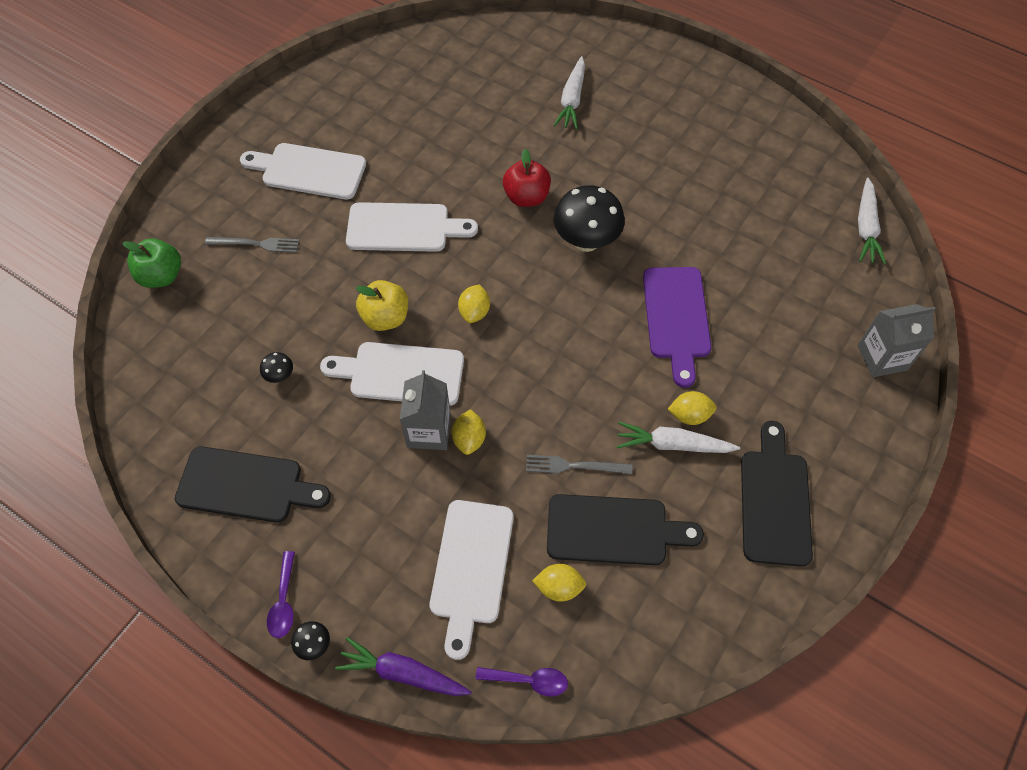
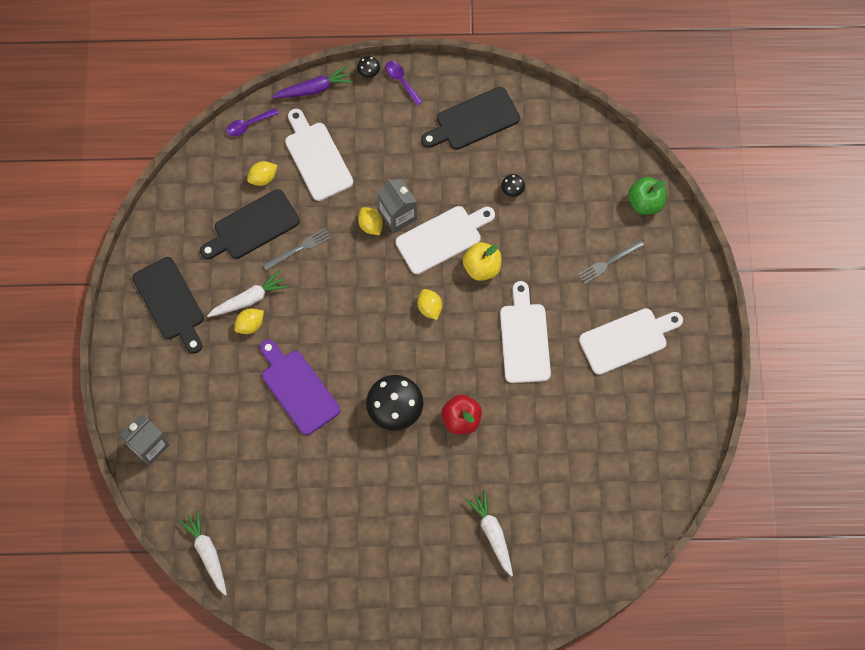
camera: 145 degrees right, 10 degrees up
(404, 228) = (524, 338): white cutting board -> white cutting board turned 120 degrees clockwise

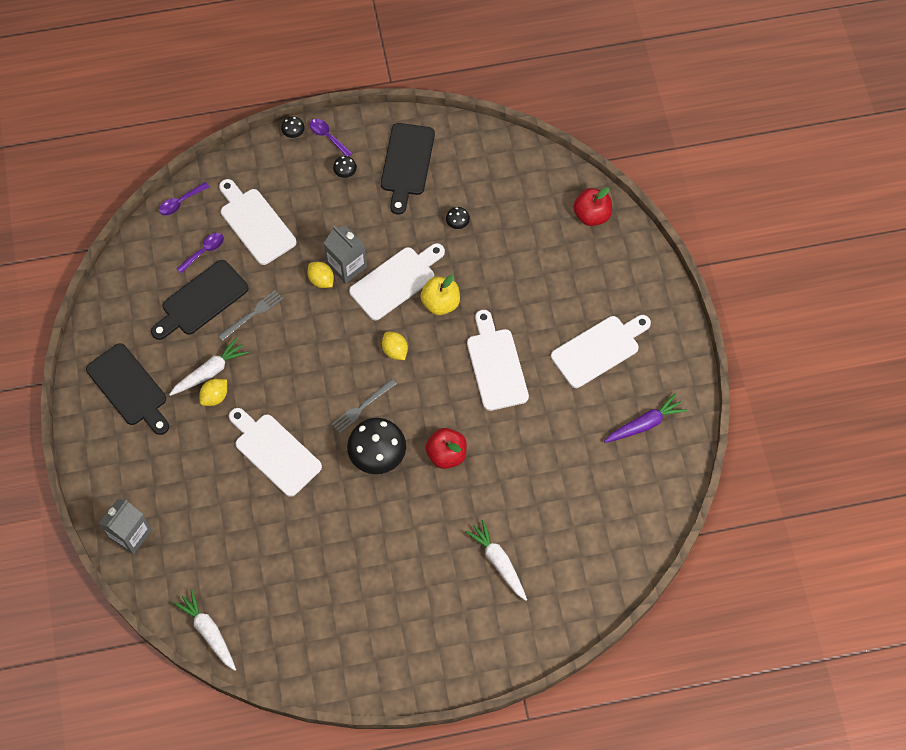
camera: 10 degrees left, 5 degrees down
(263, 178) = (204, 251): yellow lemon -> purple spoon
(298, 389) = (274, 452): purple cutting board -> white cutting board
(314, 88) = (241, 157): purple carrot -> purple carrot (644, 424)
(412, 121) = (345, 173): none -> black mushroom
(473, 120) = (407, 163): black cutting board -> black cutting board turned 45 degrees counterclockwise
(609, 262) = (566, 278): grey fork -> grey fork (362, 407)
(645, 202) = (591, 215): green apple -> red apple

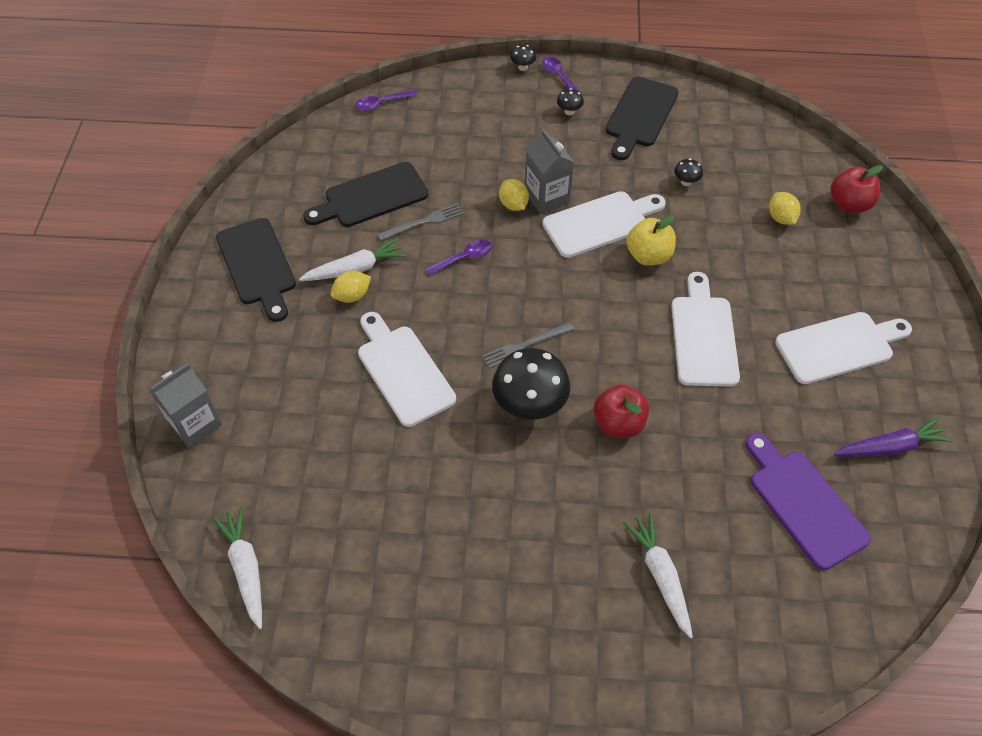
camera: 15 degrees right, 10 degrees down
(204, 251) = (391, 152): purple spoon -> purple spoon (464, 258)
(255, 223) = (456, 137): white cutting board -> none
(395, 350) = (581, 293): yellow lemon -> yellow lemon (781, 218)
(588, 483) = (803, 503): none -> purple cutting board

